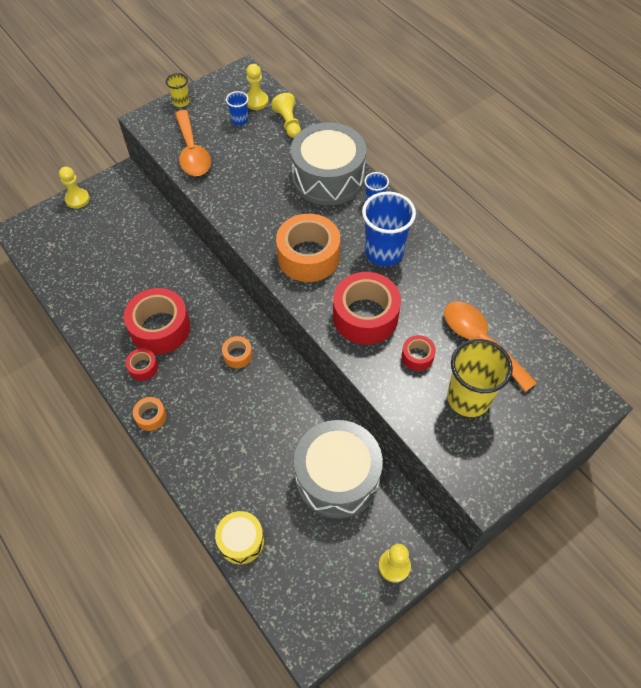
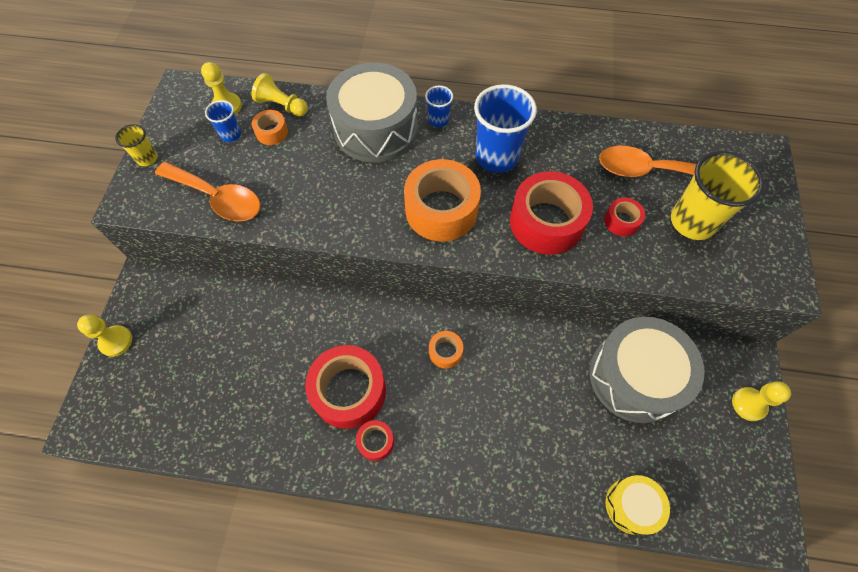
camera: 45 degrees left, 5 degrees up
(151, 416) = (435, 479): orange tape -> orange tape (272, 132)

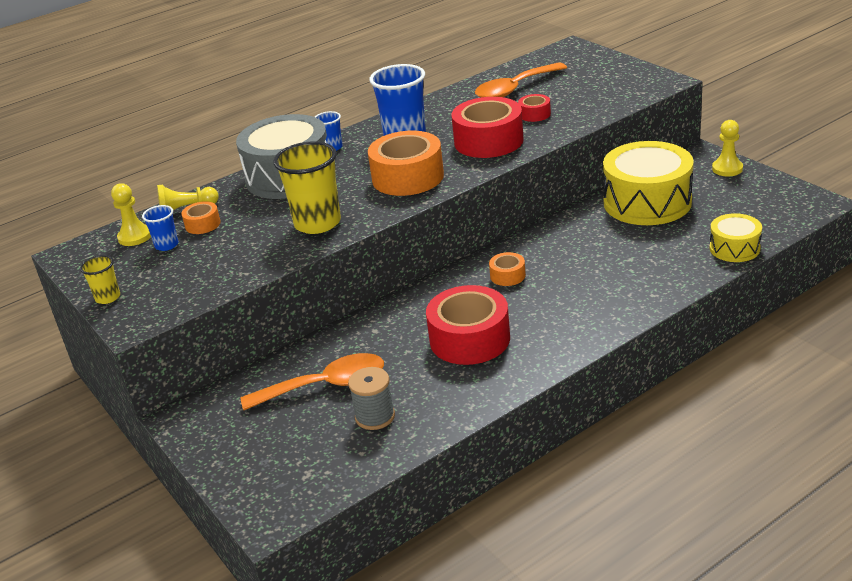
camera: 40 degrees left, 30 degrees down
(116, 341) = (216, 460): yellow pawn -> none
(218, 198) = (216, 274): orange spoon -> orange spoon (326, 386)
(221, 402) = (375, 416): none -> grey spool
(376, 441) = (531, 344): red tape -> none
(635, 377) = (647, 202): grey drum -> yellow drum
(692, 222) = (576, 91): yellow cup -> yellow cup (317, 223)

